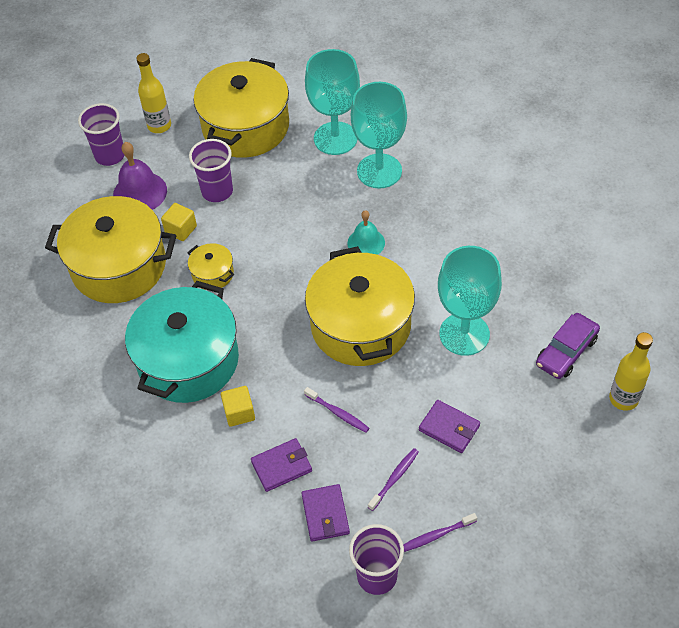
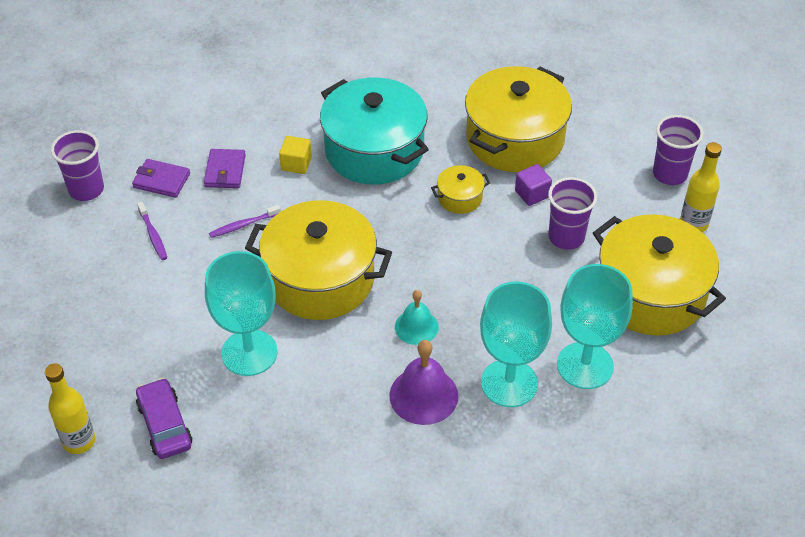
camera: 115 degrees right, 5 degrees down
(140, 192) = (602, 180): purple bell -> purple bell (423, 395)
(181, 229) = (532, 194): yellow cube -> purple cube
(436, 535) = (83, 239): purple toothbrush -> none
(449, 428) = (165, 293): purple wallet -> none

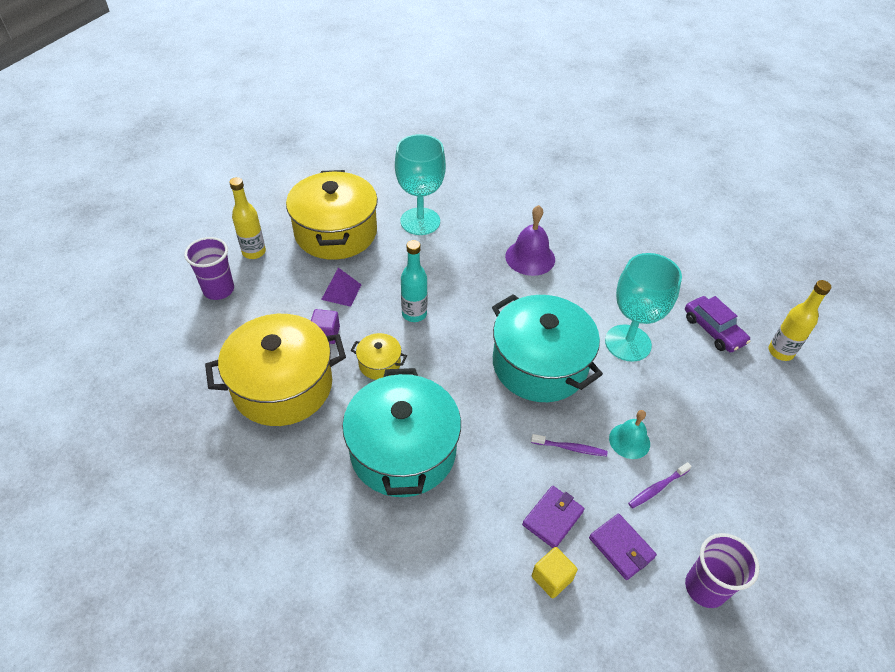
camera: 145 degrees left, 0 degrees up
(153, 235) = (657, 488): purple toothbrush -> purple toothbrush turned 135 degrees counterclockwise
(165, 425) = (713, 330): purple car -> purple car turned 45 degrees counterclockwise
(296, 164) = (481, 482): yellow cube -> yellow cube (551, 578)
(320, 279) = (539, 364): yellow pot -> turquoise pot
(416, 327) = (499, 295): turquoise bell -> turquoise bell (629, 441)
(477, 257) = (414, 314): none -> turquoise bottle
(509, 383) = (473, 236): turquoise goblet -> none
(566, 237) = (341, 292): purple cup -> purple pyramid

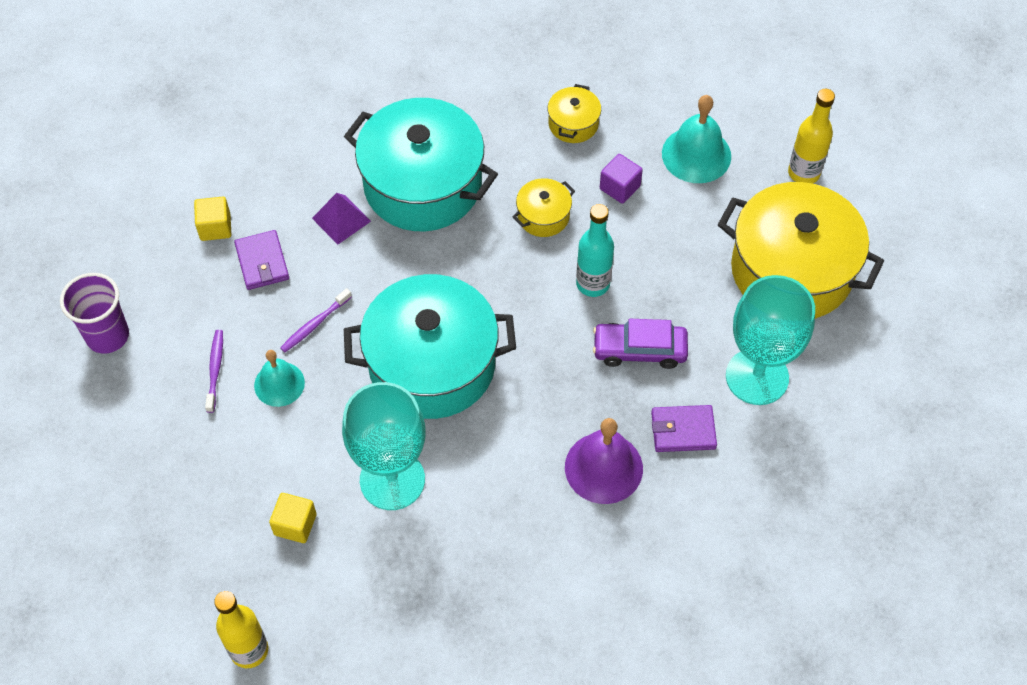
camera: 125 degrees right, 10 degrees up
(218, 290) = (756, 119): purple cup -> none
(270, 307) = (696, 154): none -> turquoise bell
(282, 386) = (573, 124): yellow pot -> yellow pot, size x0.44
(341, 292) = (677, 230): purple pyramid -> purple pyramid (341, 219)
(621, 548) = (193, 297): purple wallet -> purple wallet (683, 430)
(700, 373) = (295, 524): none -> yellow cube
(713, 330) = (337, 597): purple car -> purple car (639, 350)

